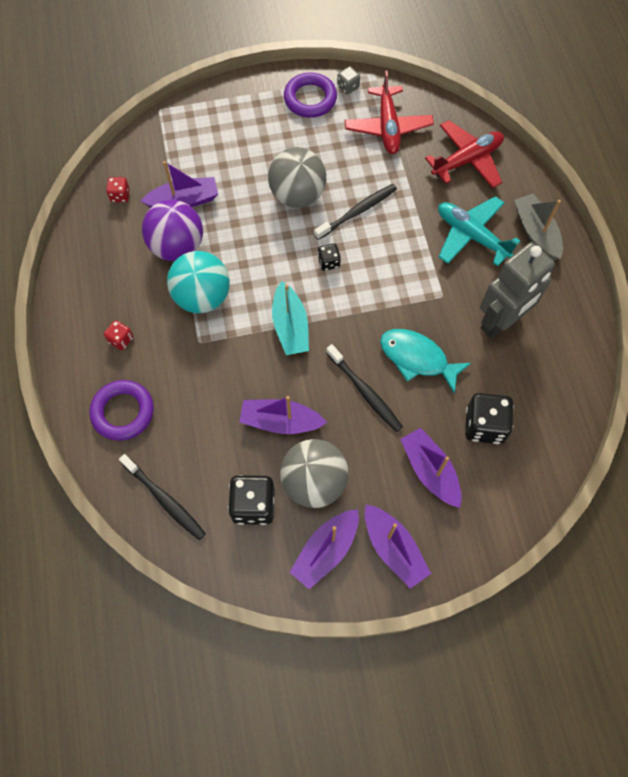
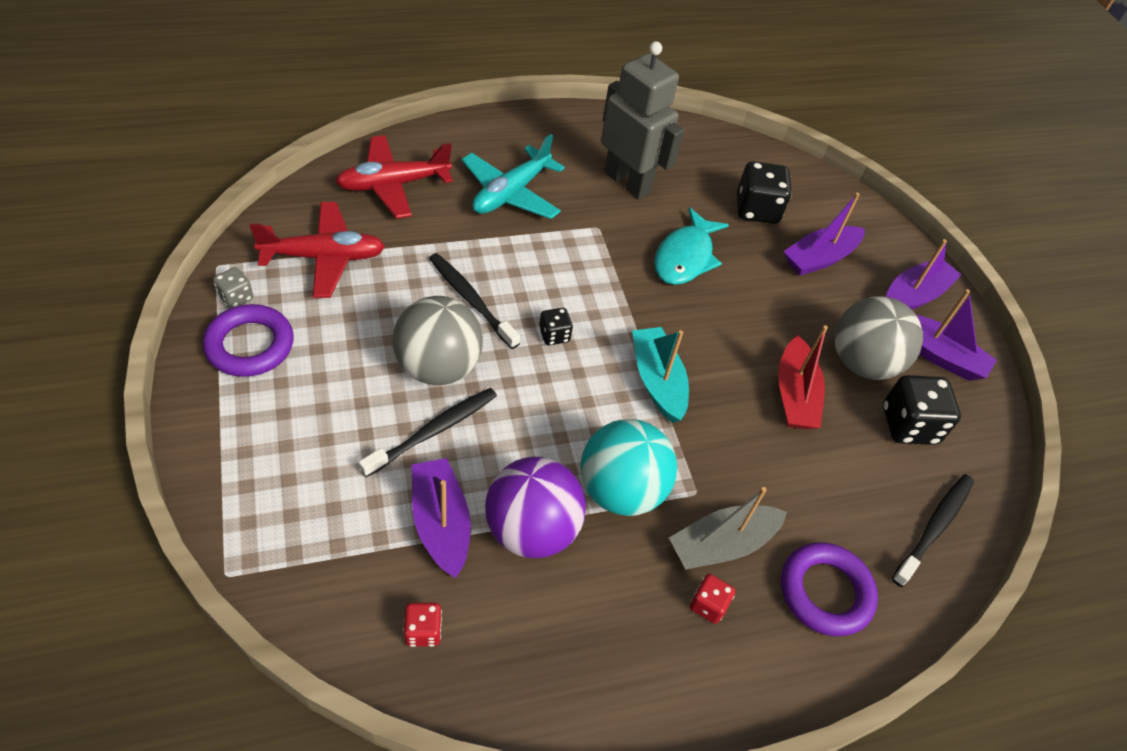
camera: 100 degrees left, 15 degrees down
(281, 421) = (794, 395): purple boat -> red boat
(290, 326) = (657, 381): turquoise boat -> turquoise boat turned 90 degrees counterclockwise
(365, 392) = (737, 308): black toothbrush -> black toothbrush (434, 431)
(467, 160) = (393, 185): red plane -> red plane turned 75 degrees counterclockwise
(536, 232) = (506, 140): grey boat -> grey boat (722, 544)

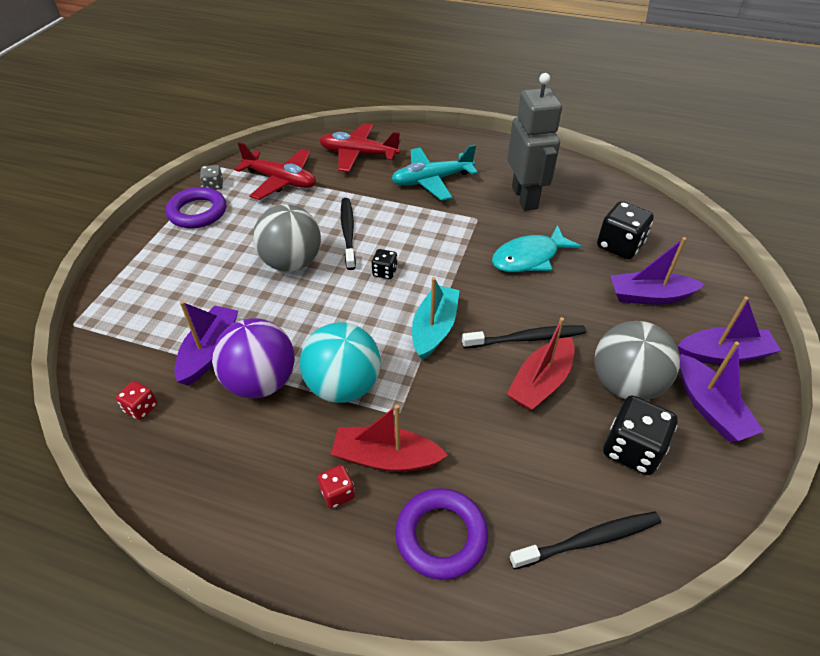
camera: 40 degrees right, 5 degrees down
(434, 431) = (255, 297): black toothbrush -> black toothbrush (527, 338)
(722, 544) = (386, 458): grey boat -> red boat

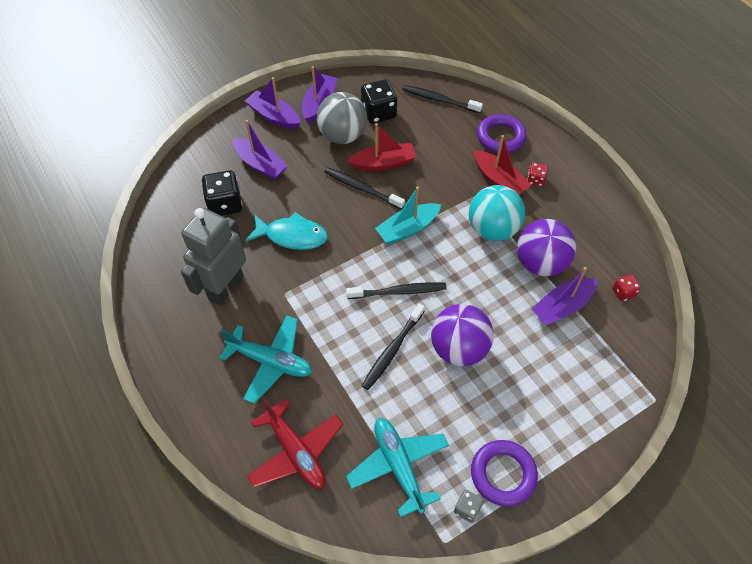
camera: 140 degrees left, 10 degrees up
(281, 181) = (398, 466): red plane -> turquoise plane
(292, 263) = (459, 348): grey ball -> purple ball
(385, 272) = (399, 292): black dice -> black toothbrush

